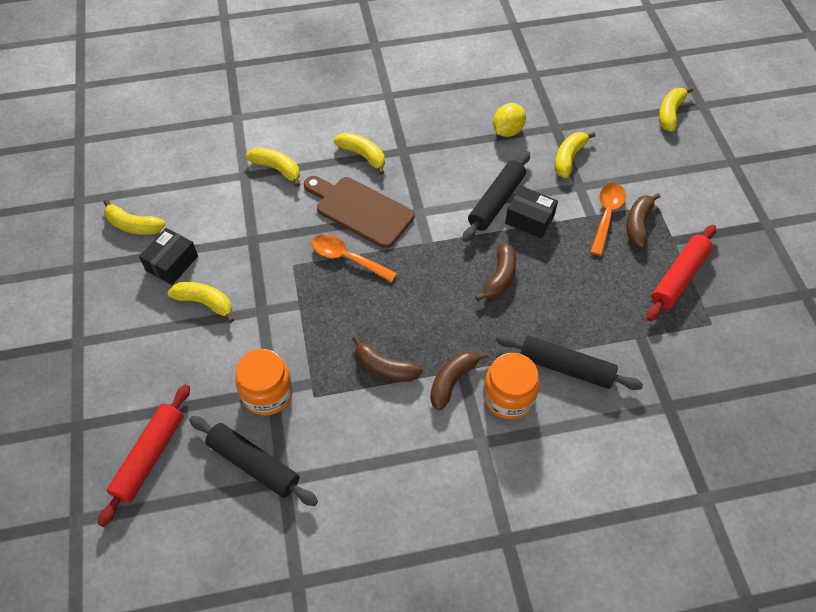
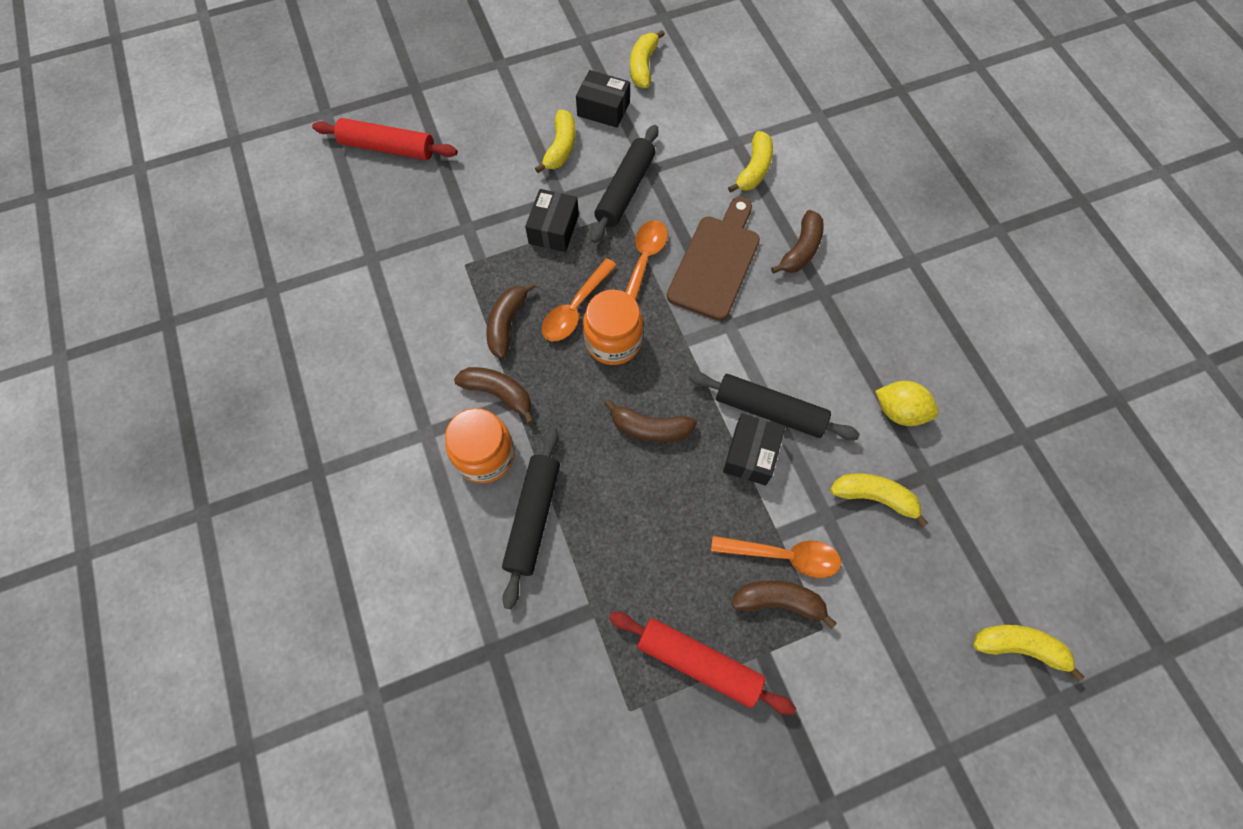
camera: 80 degrees right, 10 degrees up
(254, 464) = (386, 229): black rolling pin -> black rolling pin (625, 190)
(267, 393) = (463, 224): orange jar -> orange jar (613, 341)
(295, 320) = (554, 229): none -> black box
(363, 155) = (801, 250): yellow banana -> brown banana
(381, 314) = (575, 309): none -> orange spoon

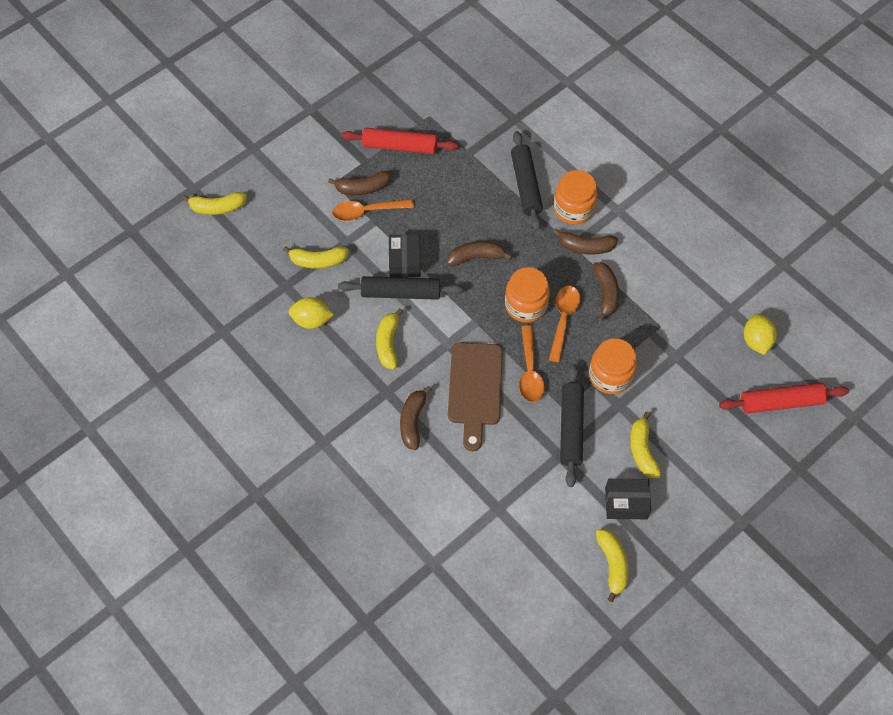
camera: 160 degrees right, 5 degrees down
(368, 214) = (756, 341): none -> yellow lemon
(554, 229) = (610, 375): black box -> orange jar
(754, 170) = (473, 484): yellow banana -> yellow banana (388, 343)

